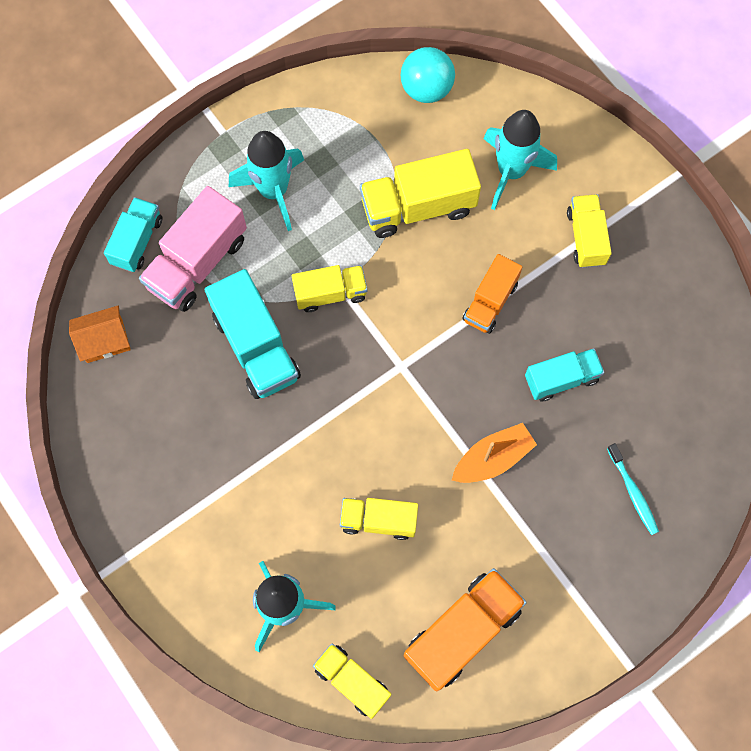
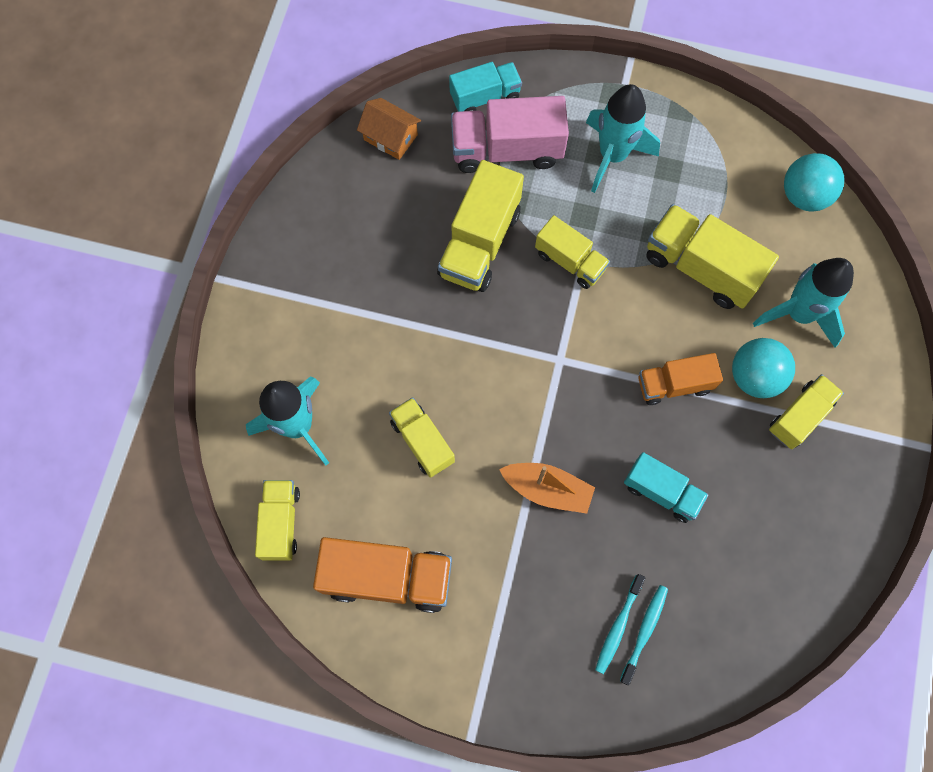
camera: 50 degrees right, 0 degrees up
(256, 346) = (480, 243): turquoise truck -> yellow truck
(531, 242) = (754, 376): none -> turquoise ball
(651, 477) = (644, 632): none -> turquoise toothbrush

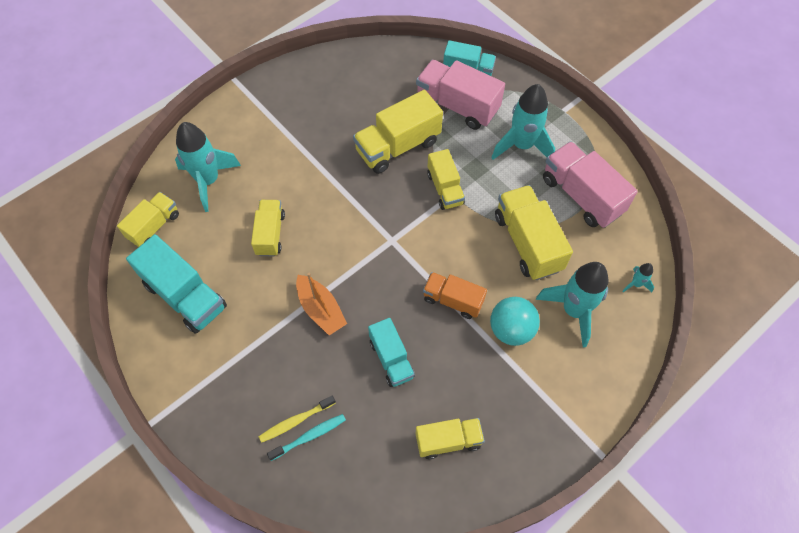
camera: 35 degrees right, 10 degrees down
(387, 577) = (185, 296): orange truck -> turquoise truck
(390, 137) = (393, 61): orange house -> none
(618, 626) = (296, 421): turquoise toothbrush -> yellow toothbrush
(716, 177) = (581, 196): none -> pink truck
(799, 416) = (523, 374): yellow truck -> yellow truck (448, 441)
(804, 195) = (635, 241): turquoise ball -> none
(837, 243) = (636, 284): none -> turquoise rocket

